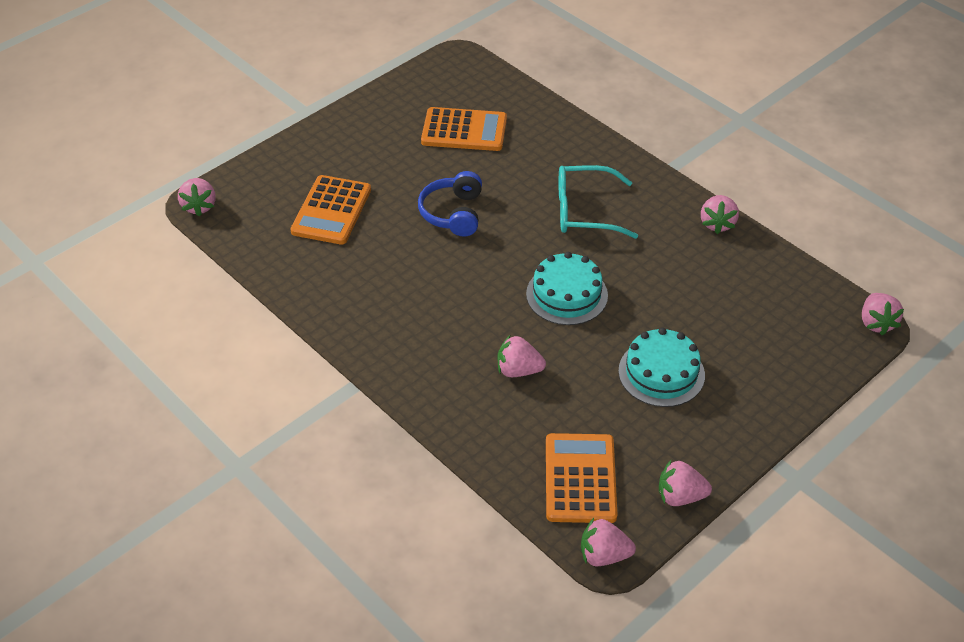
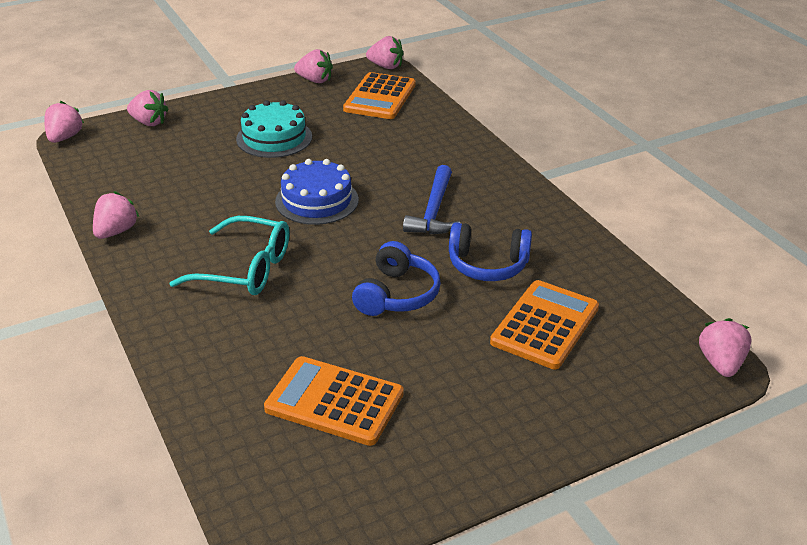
camera: 165 degrees left, 10 degrees down
(387, 256) = (487, 265): none -> blue headphones
(451, 305) = (434, 211): none -> blue hammer
(518, 370) = (393, 158): pink strawberry -> pink strawberry (149, 122)
(567, 294) = (317, 200): turquoise cake -> blue cake

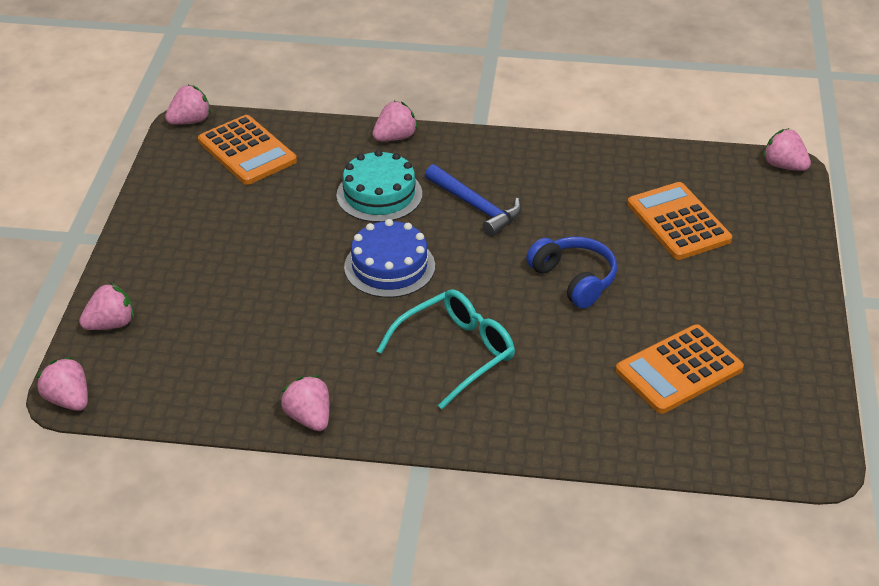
camera: 55 degrees left, 5 degrees up
(274, 138) = (246, 249): turquoise cake -> turquoise cake (379, 194)
(315, 80) = (161, 177): pink strawberry -> pink strawberry (395, 137)
(487, 265) = (579, 214): blue headphones -> none

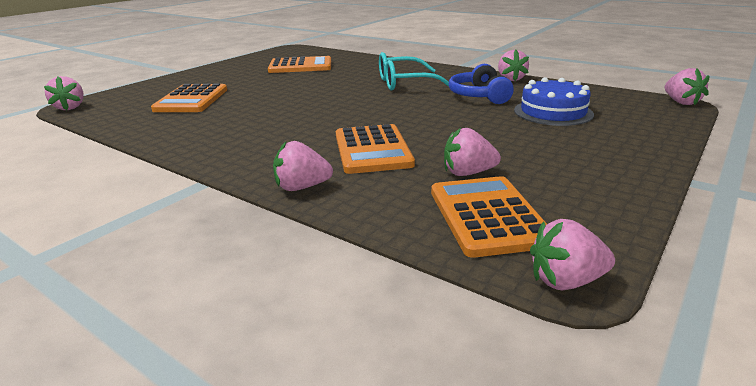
camera: 150 degrees left, 15 degrees down
(111, 324) = (656, 125): pink strawberry -> pink strawberry (468, 173)
(379, 194) = (372, 150): turquoise cake -> orange calculator
(389, 266) = (409, 114): blue cake -> blue cake (553, 112)
(475, 206) = (304, 129): blue hammer -> none
(574, 279) = (298, 92): blue headphones -> blue headphones (479, 96)

